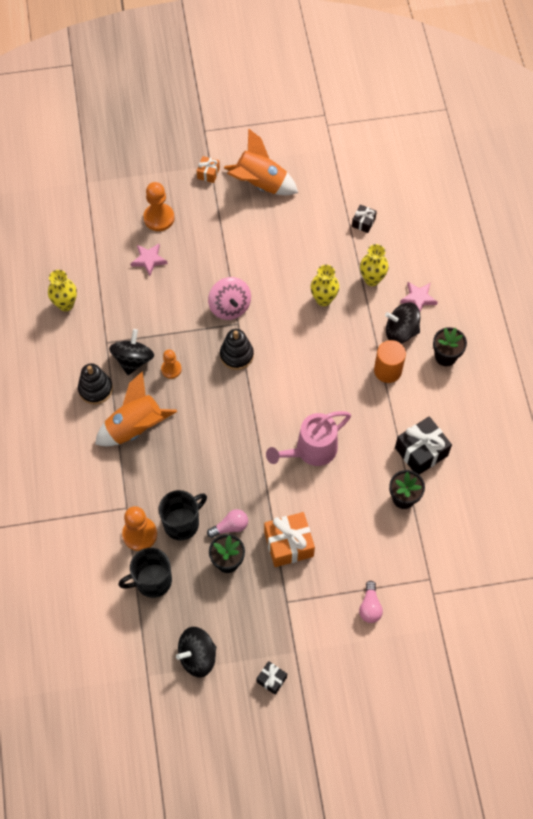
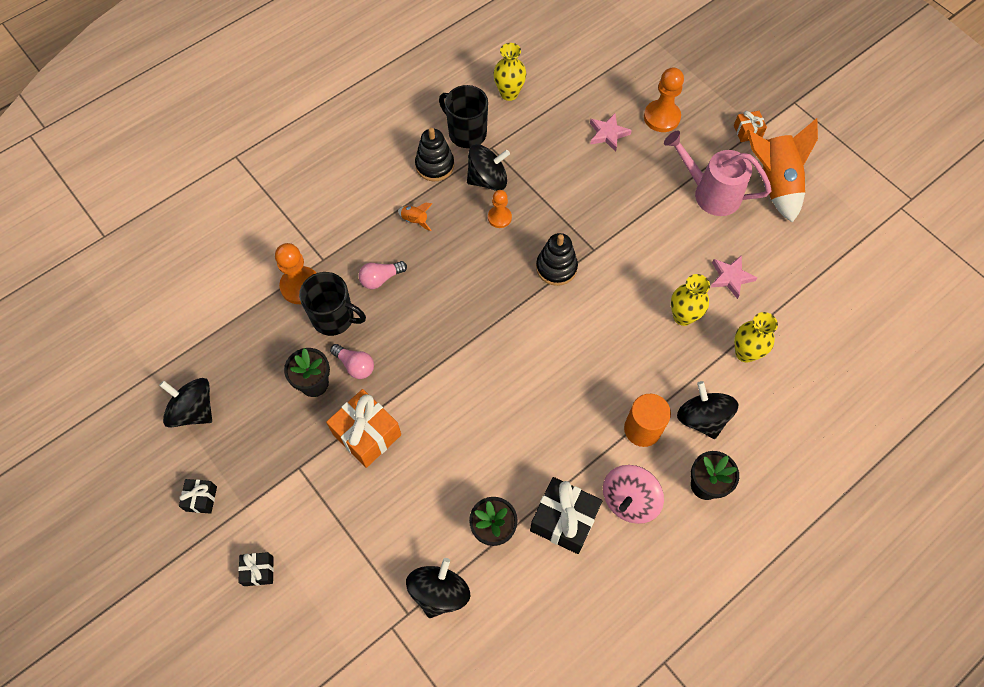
camera: 60 degrees right, 0 degrees up
(135, 427) = (415, 220): orange rocket -> orange rocket, size x0.41
(152, 581) = (256, 324): black mug -> black mug (466, 133)
(230, 307) = (608, 232): pink spinning top -> pink spinning top (629, 500)
(311, 450) = (491, 399): pink watering can -> pink watering can (710, 193)
(363, 222) = (809, 307): black gift -> black gift (258, 571)
(370, 607) = (338, 561): pink light bulb -> pink light bulb (381, 279)
(418, 298) = (758, 415): pink star -> pink star (730, 277)
(426, 552) = (439, 592): none -> black spinning top

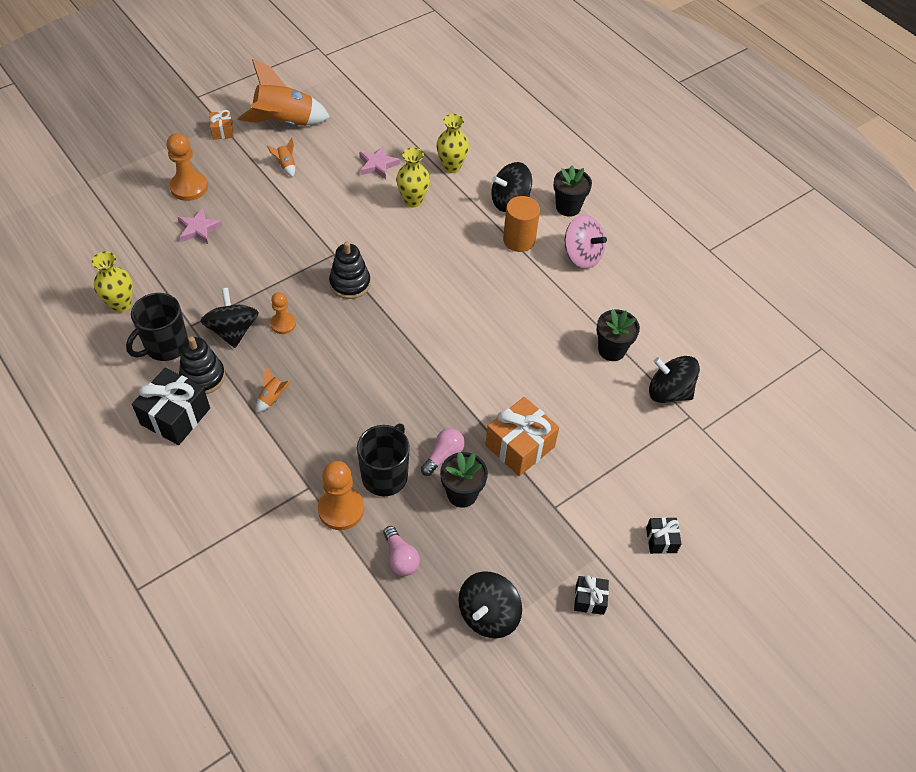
camera: 90 degrees left, 10 degrees down
(381, 279) = (342, 431): pink light bulb -> pink light bulb (400, 558)
(564, 520) = (600, 300): black gift -> black gift (175, 416)
(710, 193) = (286, 165): pink watering can -> orange rocket

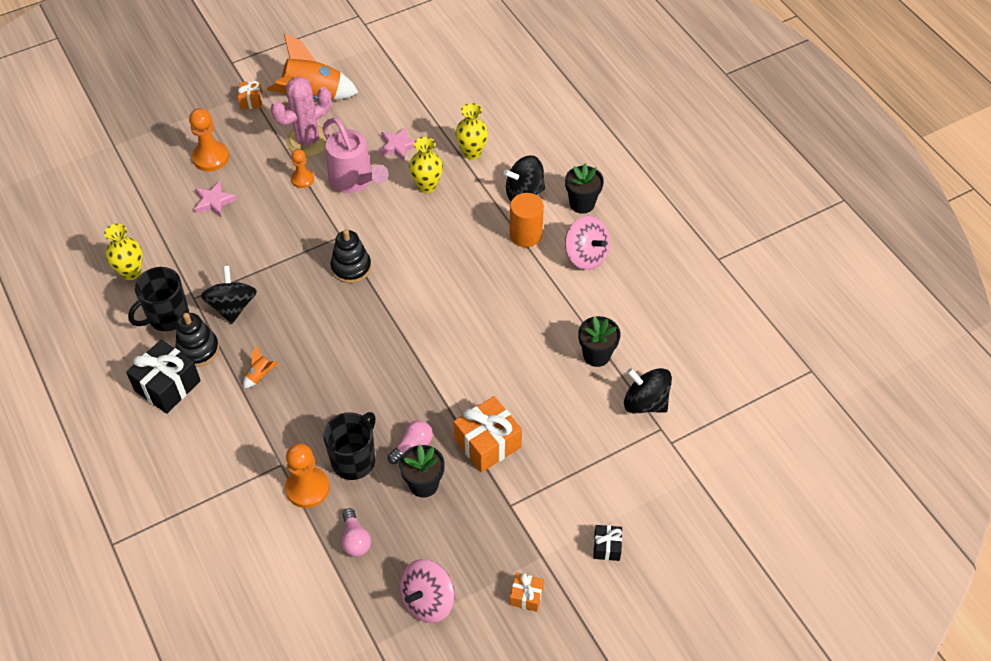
camera: 10 degrees right, 0 degrees up
(283, 324) = (281, 303): orange pawn -> orange pawn (302, 179)
(286, 165) = (308, 141): orange rocket -> pink cactus
(339, 200) = (355, 181): none -> pink watering can
(488, 614) = (428, 600): black spinning top -> pink spinning top
(589, 599) = (526, 596): black gift -> orange gift

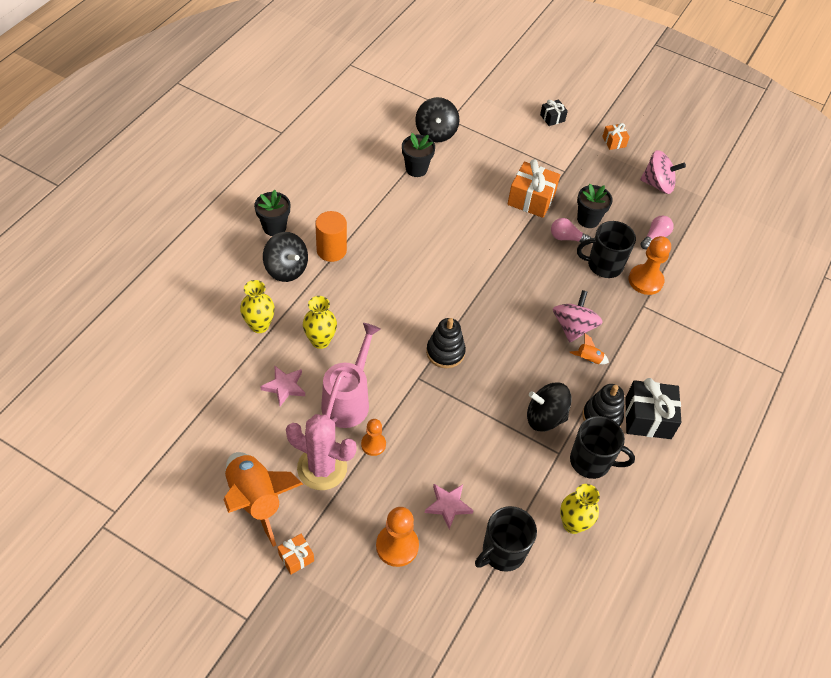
camera: 125 degrees left, 0 degrees up
(151, 216) = (502, 552): none -> black mug
(232, 306) = (545, 417): black spinning top -> black spinning top turned 45 degrees clockwise
(586, 255) = (328, 206): pink spinning top -> pink spinning top (573, 327)

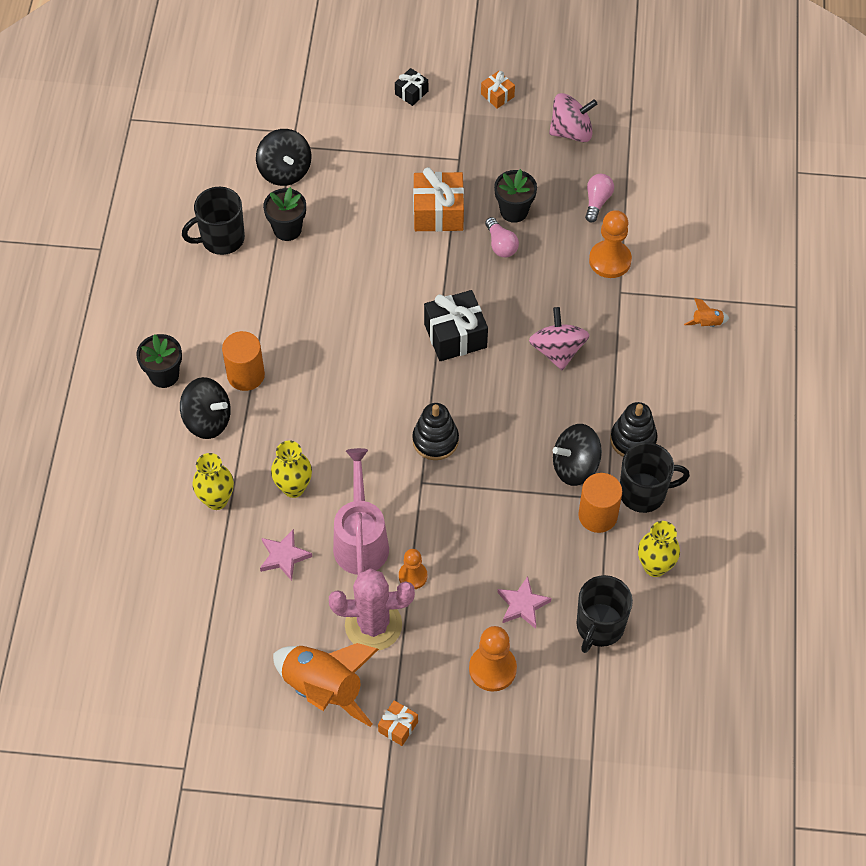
camera: 20 degrees left, 5 degrees up
(544, 462) = (597, 515): none -> orange cylinder
(566, 238) = (501, 245): pink light bulb -> pink light bulb turned 105 degrees counterclockwise
(588, 359) = (590, 380): orange rocket -> orange rocket (706, 323)
(603, 265) = (556, 261): black mug -> black mug (221, 239)
(648, 418) = (680, 419): black gift -> black gift (455, 336)

